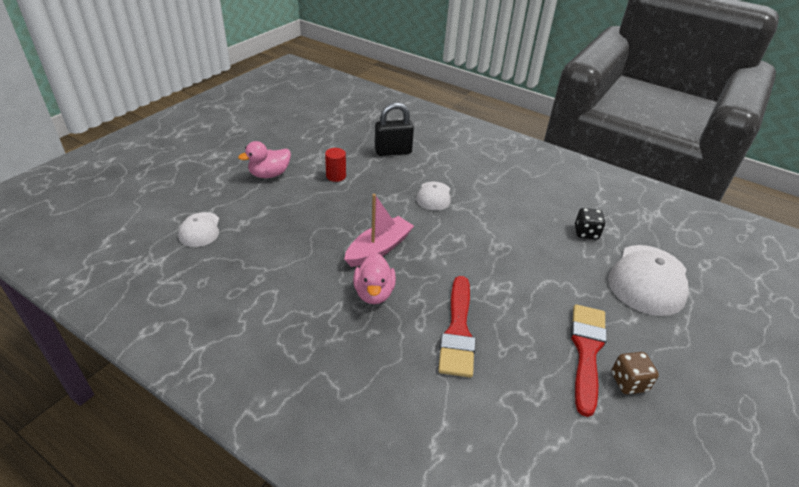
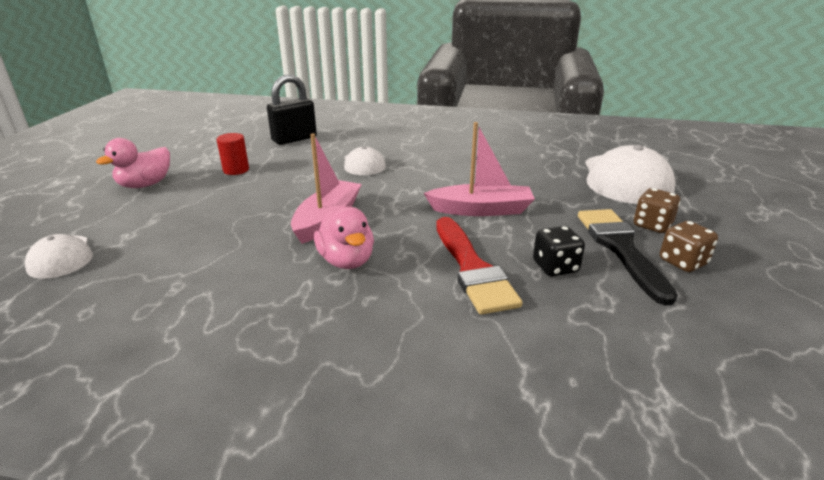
camera: 20 degrees left, 10 degrees down
(499, 275) = (481, 210): none -> pink boat
(586, 233) = (540, 159): black dice -> black dice (555, 267)
(586, 351) = (620, 248): red brush -> black brush
(632, 337) = (652, 225): none -> brown dice

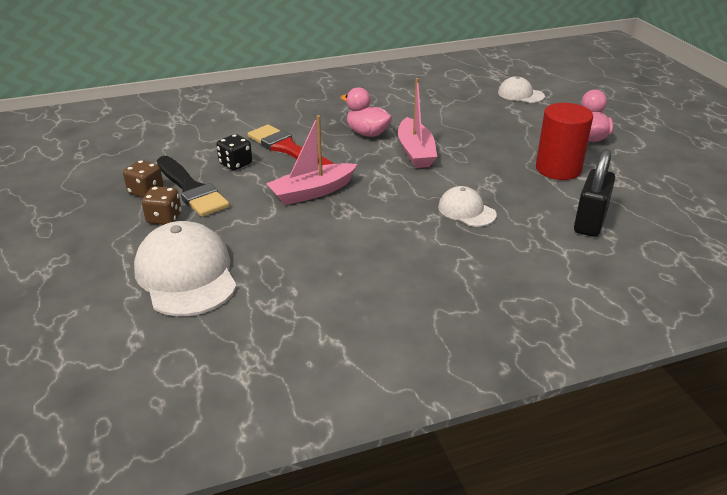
camera: 150 degrees right, 5 degrees up
(236, 170) = (558, 169): red cylinder -> red cylinder, size x1.81

